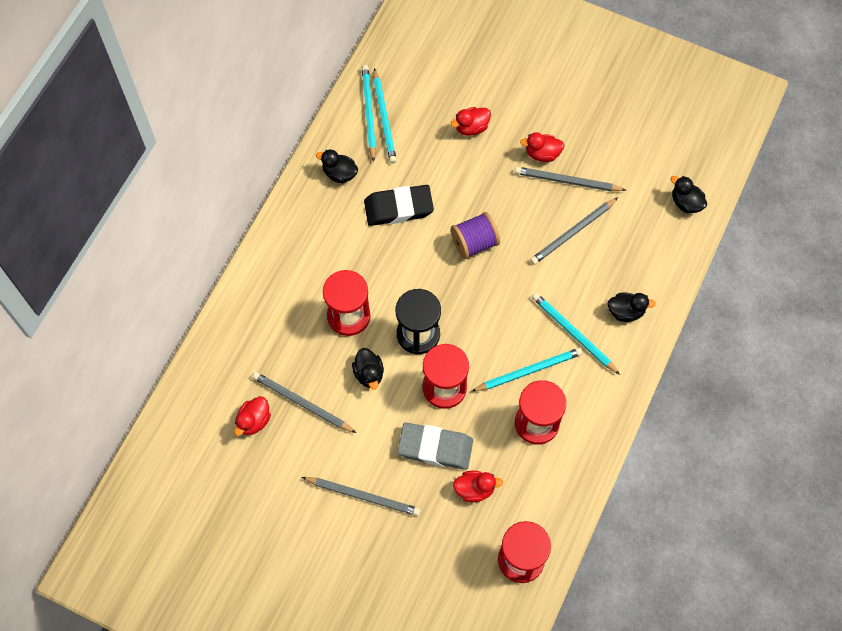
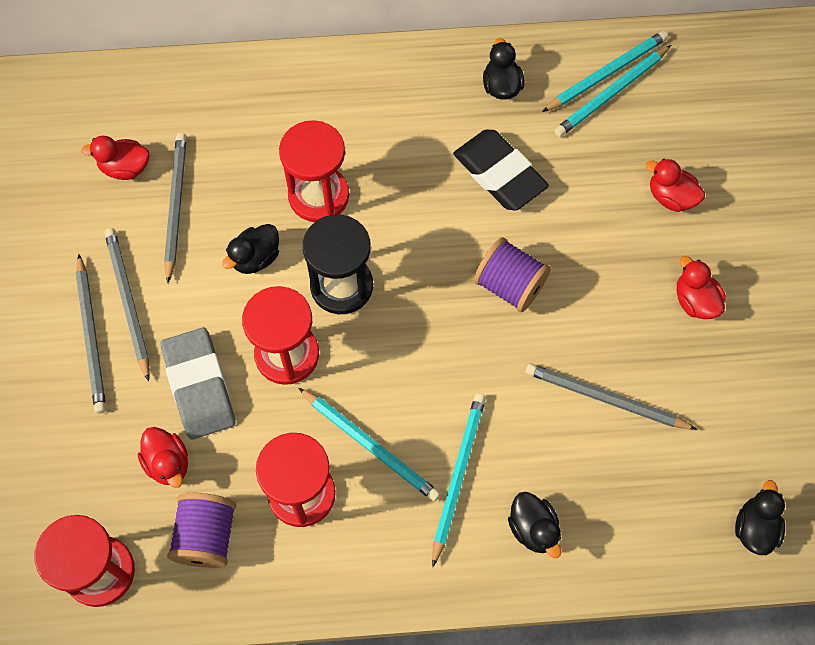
camera: 60 degrees right, 0 degrees up
(533, 488) = (206, 536): none -> purple spool
(567, 181) = (676, 352): grey pencil -> grey pencil (128, 302)

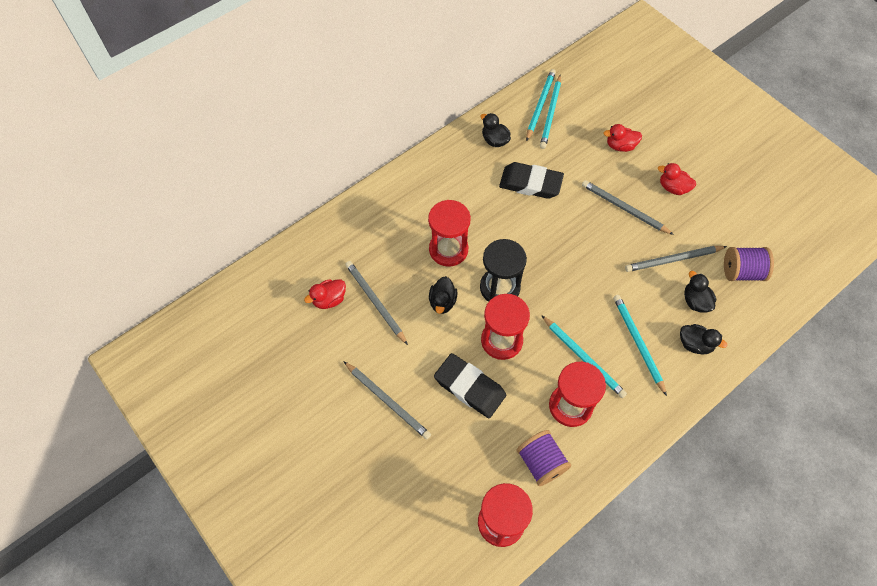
camera: 35 degrees left, 5 degrees down
(128, 302) = (392, 369): grey pencil -> grey pencil (624, 209)
(168, 463) = (488, 439): red duck -> none
(199, 386) = (469, 387): grey eraser -> black eraser
(370, 445) = (583, 358): turquoise pencil -> turquoise pencil turned 45 degrees clockwise
(509, 285) = (582, 234): purple spool -> purple spool (741, 272)
(754, 528) = (788, 275): black duck -> black duck (695, 301)

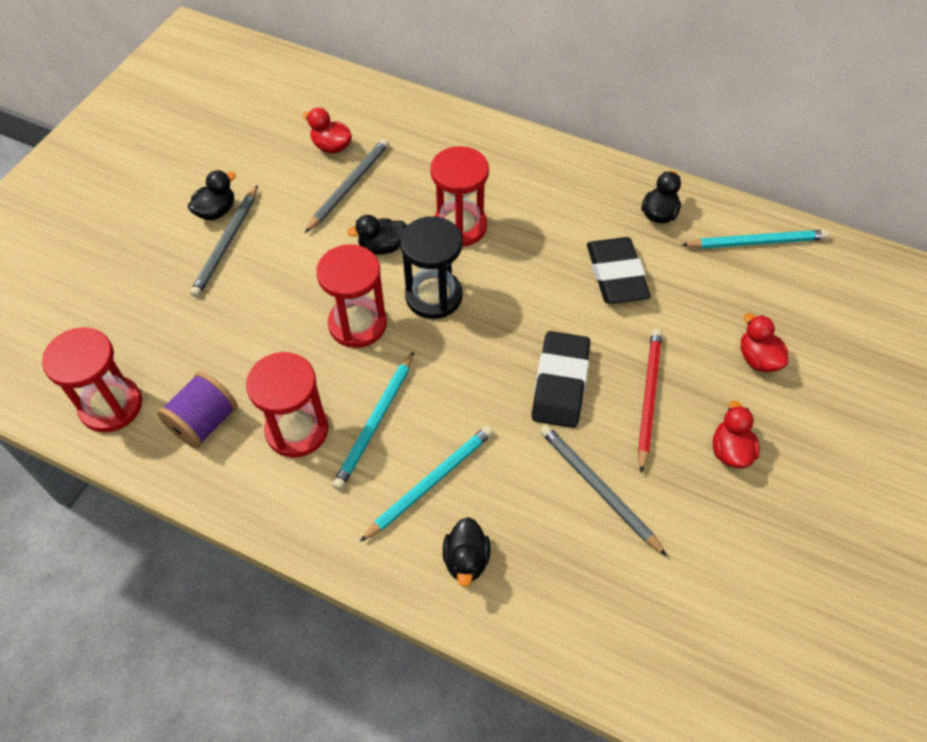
camera: 65 degrees right, 5 degrees down
(469, 387) = (277, 314): black eraser -> black eraser (560, 383)
(551, 114) = (751, 259): turquoise pencil -> none
(624, 209) = (648, 397): grey pencil -> red pencil
(695, 301) = (541, 540): black duck -> black duck (216, 211)
(741, 272) = (634, 595): purple spool -> none

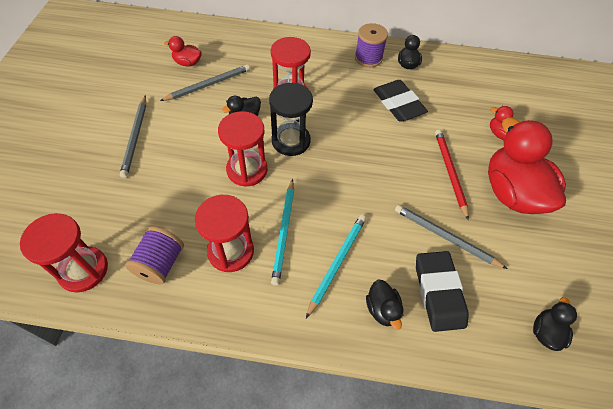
camera: 20 degrees left, 0 degrees up
(216, 211) = (121, 118): black duck -> black duck (545, 332)
(349, 186) = (208, 84): grey pencil -> grey pencil turned 45 degrees clockwise
(560, 383) = (393, 177): black eraser -> black eraser (438, 292)
(601, 191) = (368, 58): none -> purple spool
(730, 451) = (511, 193): red duck -> red duck, size x2.22
(756, 242) = (469, 69): turquoise pencil -> none

